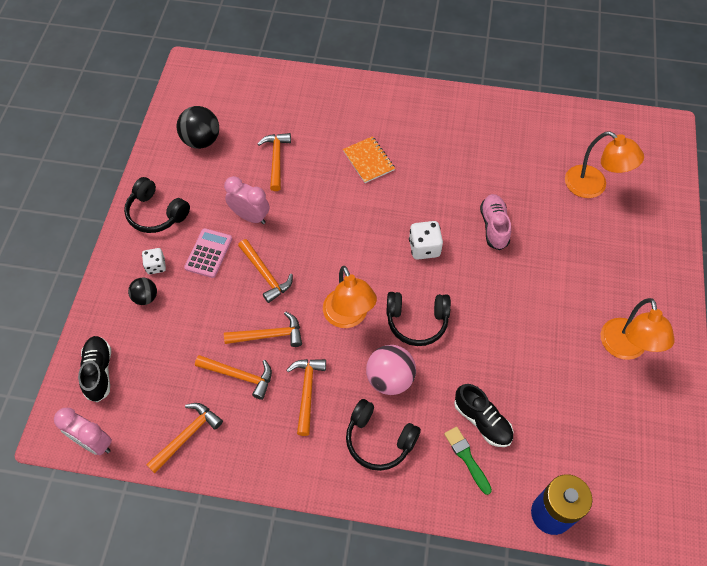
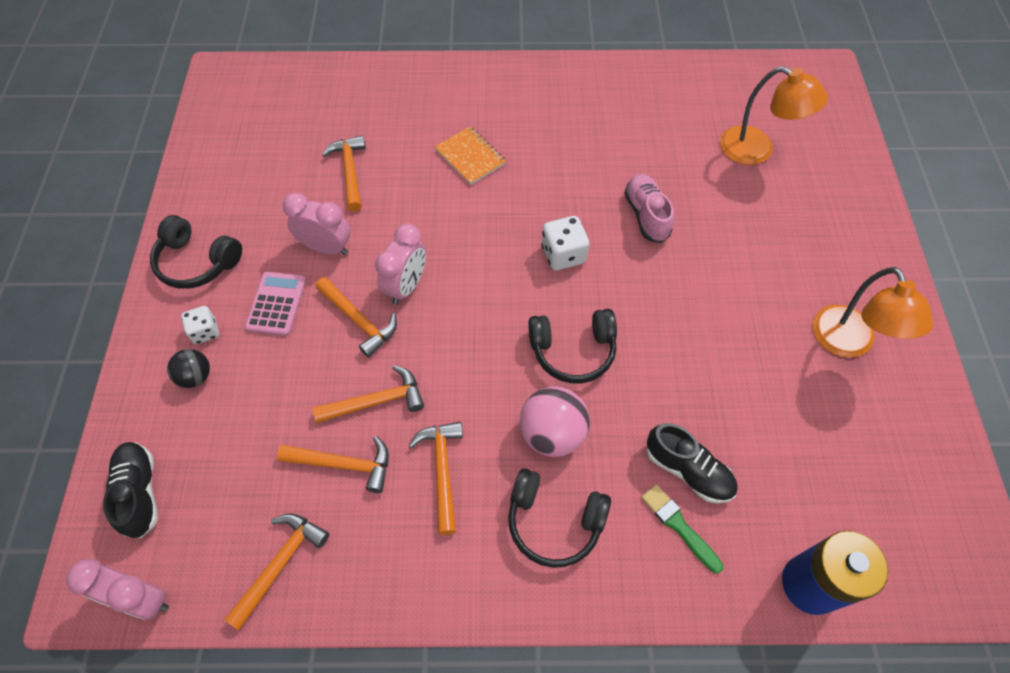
camera: 10 degrees left, 0 degrees up
(201, 140) = (247, 161): black ball -> none
(304, 254) = (406, 286): none -> pink clock
(348, 317) = (481, 359): orange lamp -> none

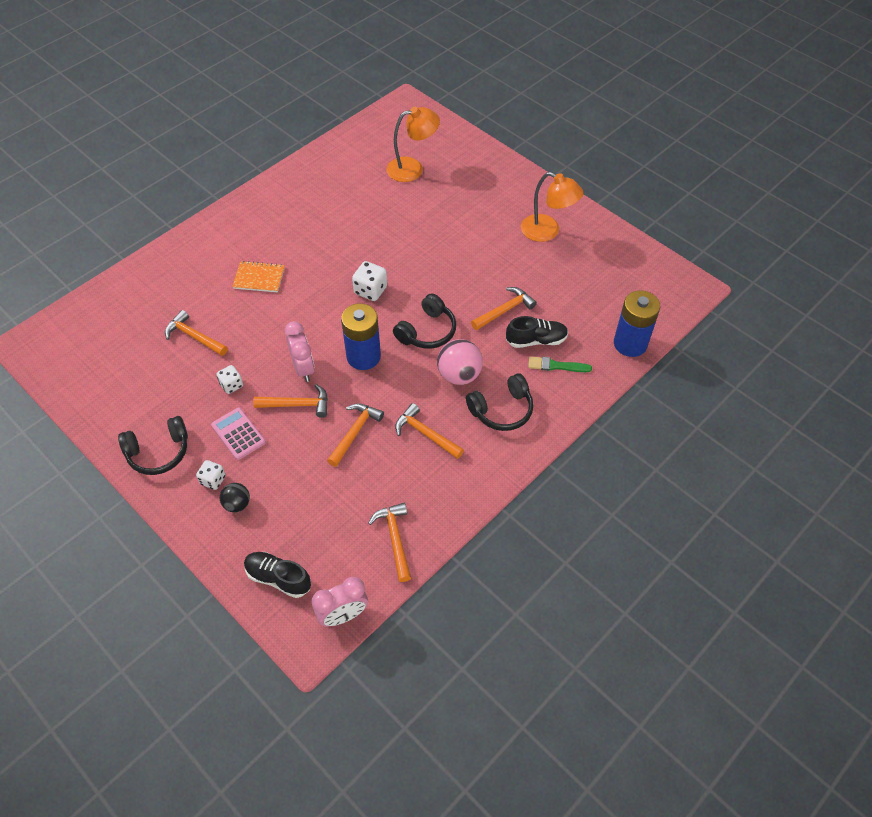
camera: 45 degrees left, 5 degrees down
(326, 248) = (231, 385): pink clock -> white dice
(344, 464) = (373, 472): orange hammer -> orange hammer (505, 310)
(476, 323) = (363, 356): none -> blue battery
(646, 215) = (392, 240): pink shoe -> none

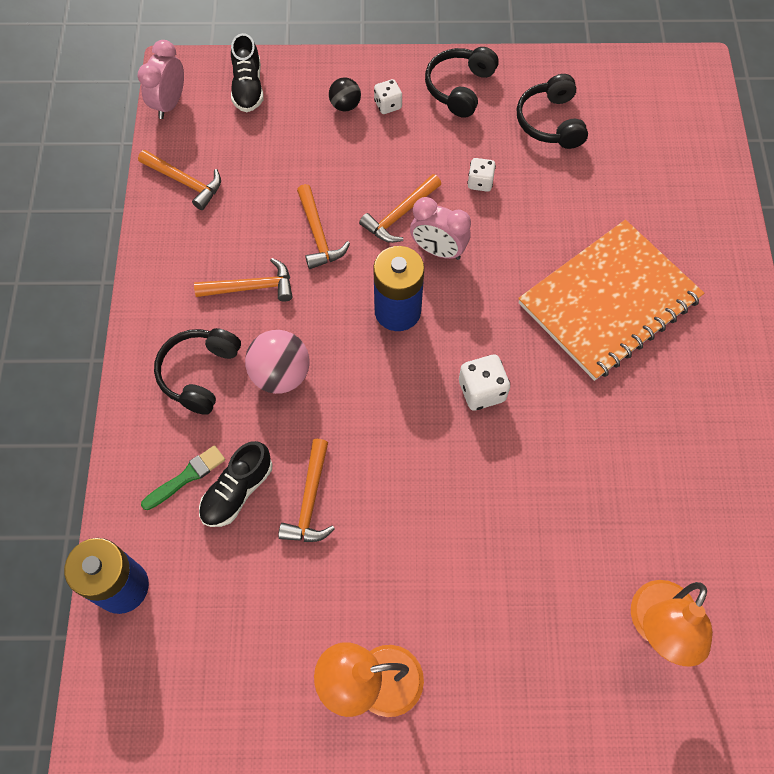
camera: 135 degrees right, 10 degrees up
(194, 336) = (576, 193): orange hammer -> none
(238, 434) = (416, 151): pink calculator -> none
(259, 278) = (608, 301): orange notebook -> orange notebook, size x2.25
(278, 578) = (248, 87): black shoe -> black shoe turned 105 degrees clockwise
(427, 331) = (366, 395): black headphones -> black headphones (550, 122)

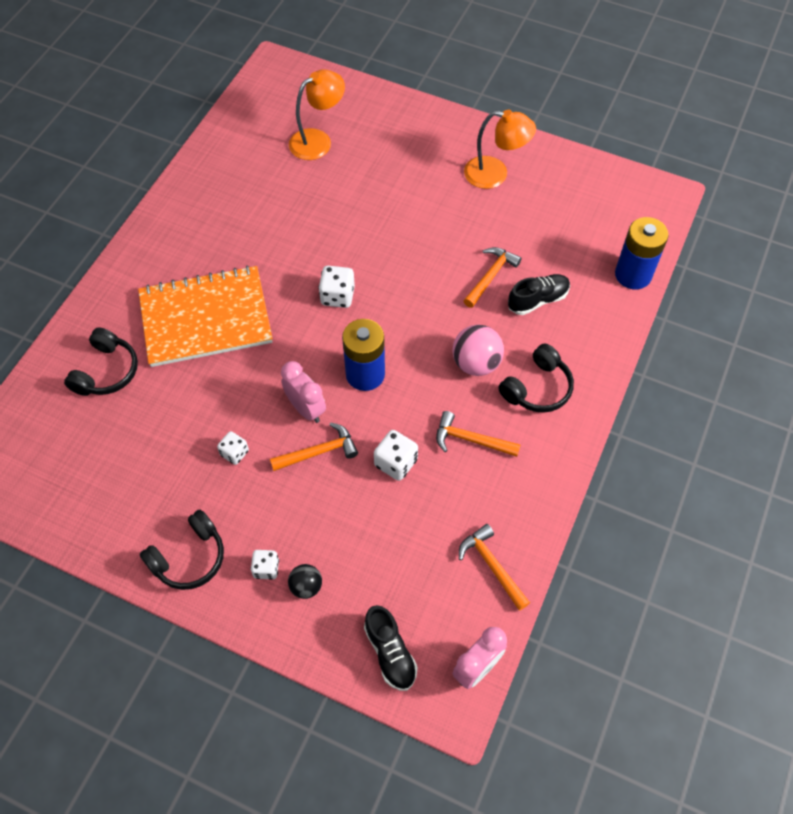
camera: 155 degrees left, 5 degrees down
(186, 477) = (570, 322): green brush -> none
(248, 87) = (390, 652): black shoe -> black shoe turned 135 degrees clockwise
(318, 235) = (396, 463): orange hammer -> white dice
(550, 122) = (135, 484): black headphones -> black headphones (106, 371)

